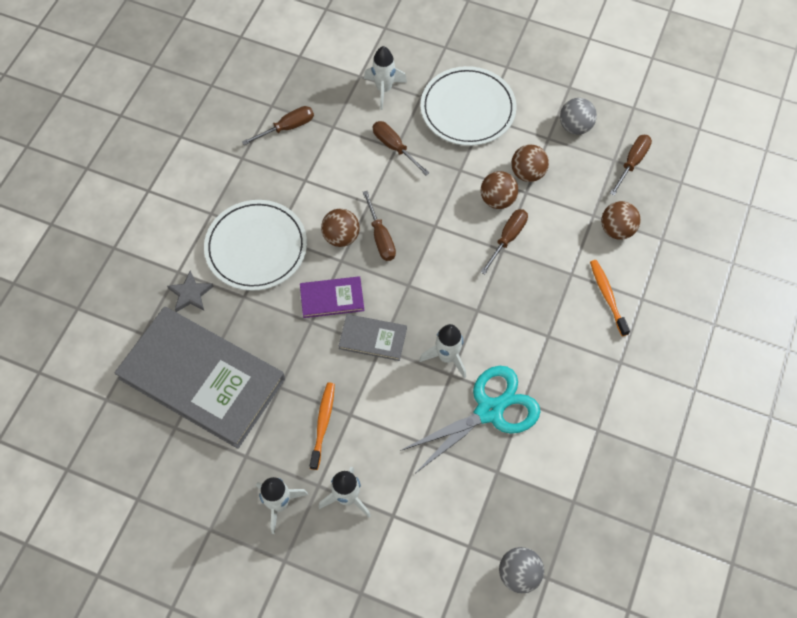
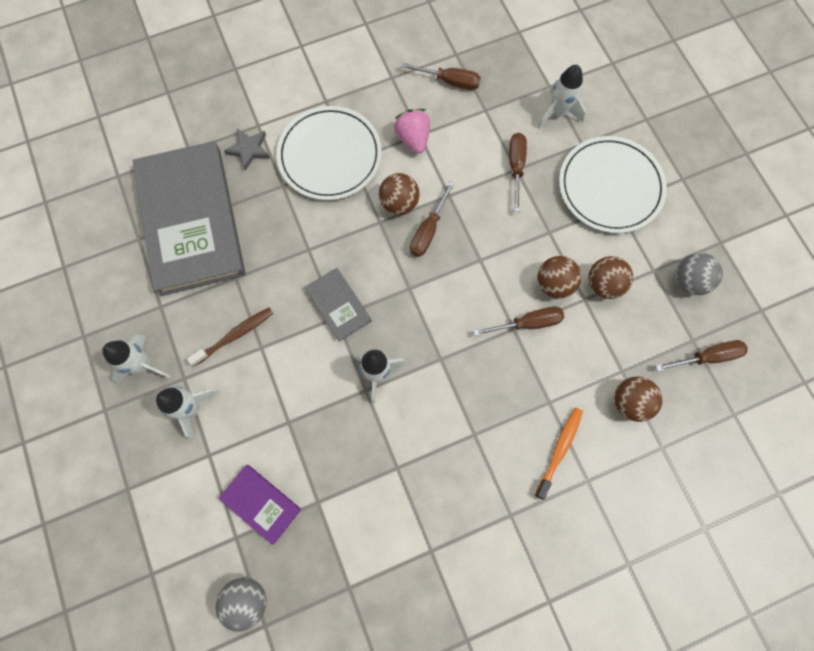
camera: 45 degrees right, 10 degrees up
(303, 186) = (413, 139): none -> pink strawberry
(323, 424) = (234, 336): orange toothbrush -> brown toothbrush
(332, 298) = (342, 245): purple book -> purple book (261, 503)
(489, 411) = (363, 448): turquoise scissors -> none

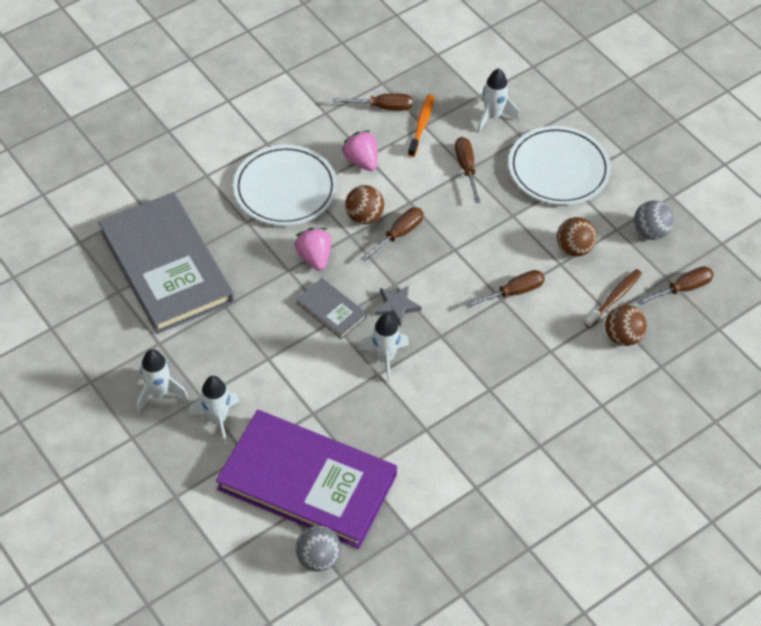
camera: 15 degrees left, 20 degrees down
(234, 336) = (239, 353): brown toothbrush -> brown toothbrush (614, 298)
(249, 150) = (204, 197): grey star -> grey star (396, 306)
(261, 503) = (307, 482): purple book -> purple book, size x2.29
(337, 240) = (314, 257): none -> pink strawberry
(428, 231) = (399, 234): brown screwdriver -> brown screwdriver turned 150 degrees counterclockwise
(554, 284) = (528, 256): brown ball -> none
(559, 450) = (570, 387): orange toothbrush -> orange toothbrush (421, 125)

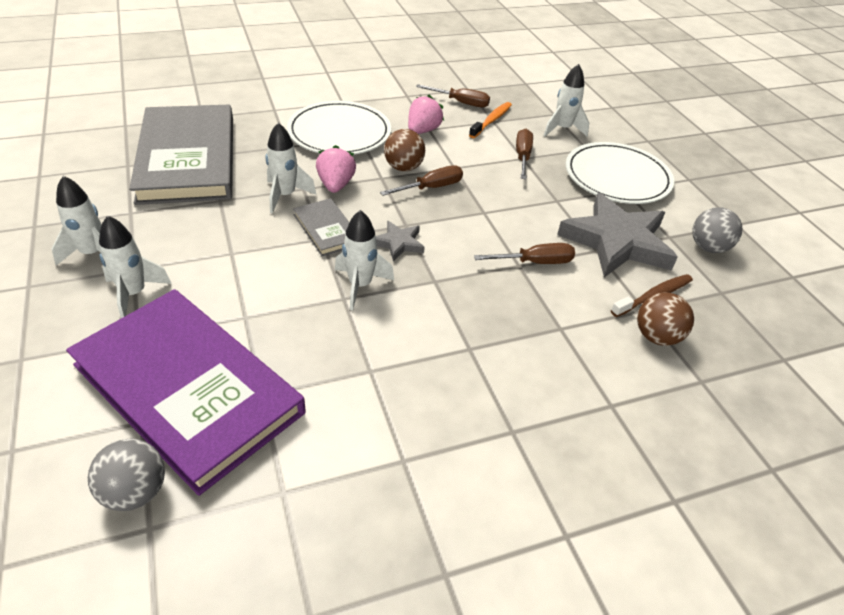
camera: 15 degrees right, 10 degrees down
(277, 283) = (285, 196): none -> white rocket
(361, 161) = (422, 131): pink strawberry -> pink strawberry turned 45 degrees clockwise
(574, 248) = (616, 241): brown ball -> grey star
(682, 289) = (740, 307): brown screwdriver -> none

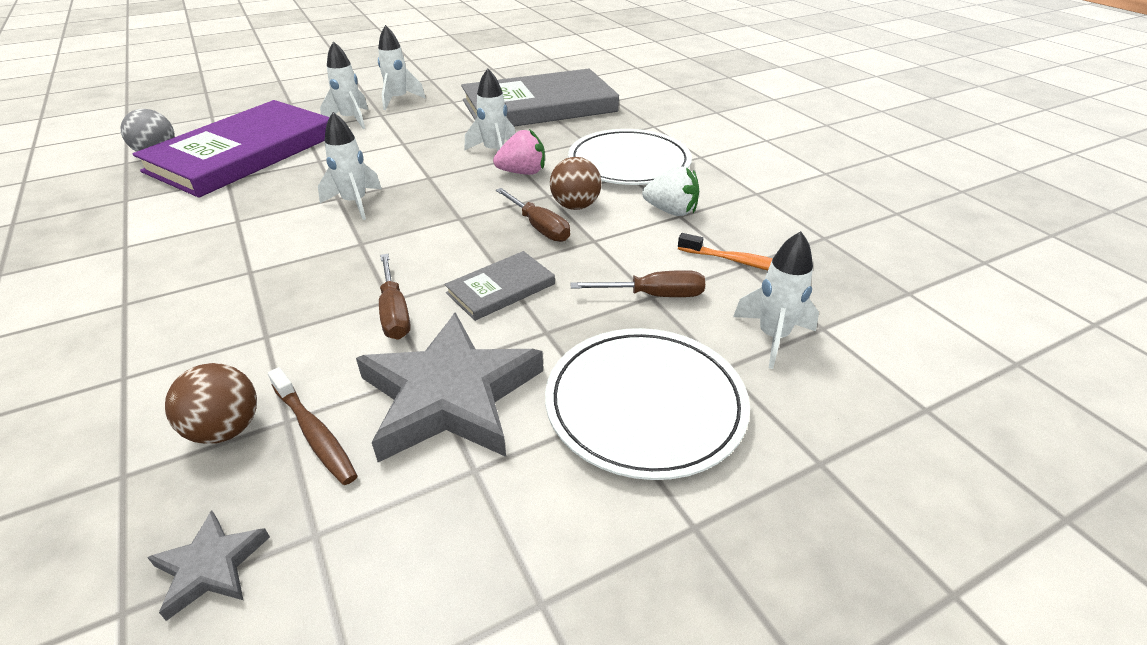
camera: 85 degrees right, 5 degrees down
(326, 229) = (443, 177): grey book -> grey book (501, 288)
(398, 243) = (425, 216): grey star -> grey star (210, 566)
(422, 131) = (671, 211): pink strawberry -> white strawberry
(461, 103) = (774, 234): brown screwdriver -> none
(708, 247) = (447, 530): grey ball -> none

